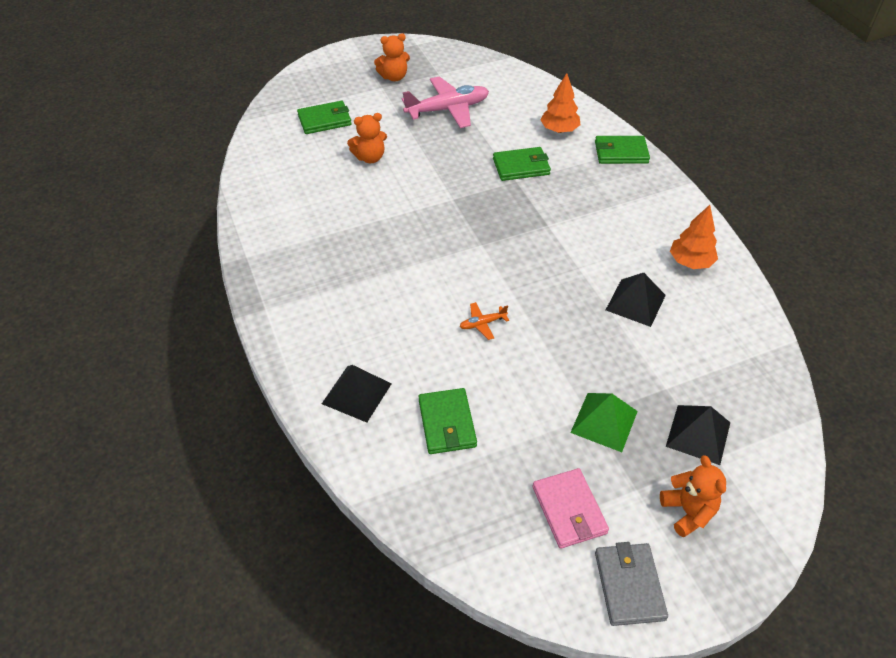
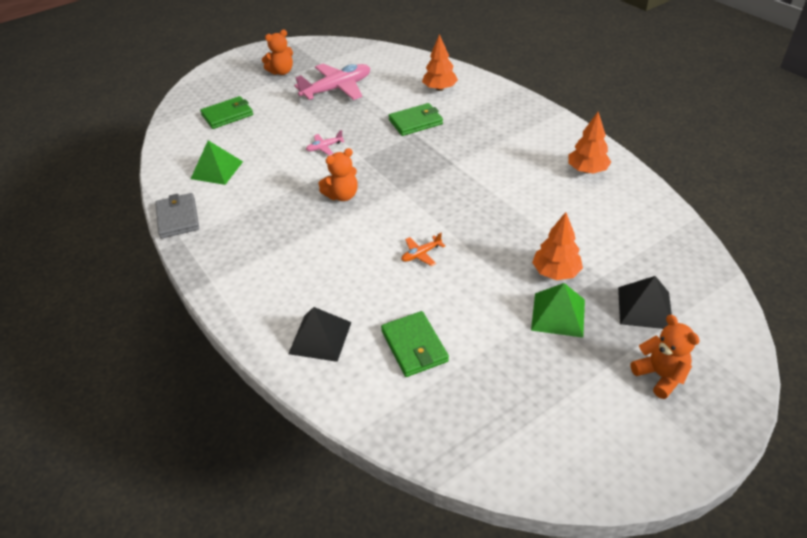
camera: 10 degrees left, 5 degrees down
(299, 184) = (217, 170): none -> green pyramid
(370, 157) = (277, 138): orange teddy bear -> orange teddy bear (342, 195)
(416, 179) = (324, 147): none -> pink plane
(569, 510) = (552, 398): pink wallet -> none
(617, 374) = (555, 272): none -> orange tree
(621, 152) = (498, 97): green wallet -> none
(629, 585) = (631, 454): grey wallet -> grey wallet (178, 218)
(635, 302) = (551, 211): black pyramid -> none

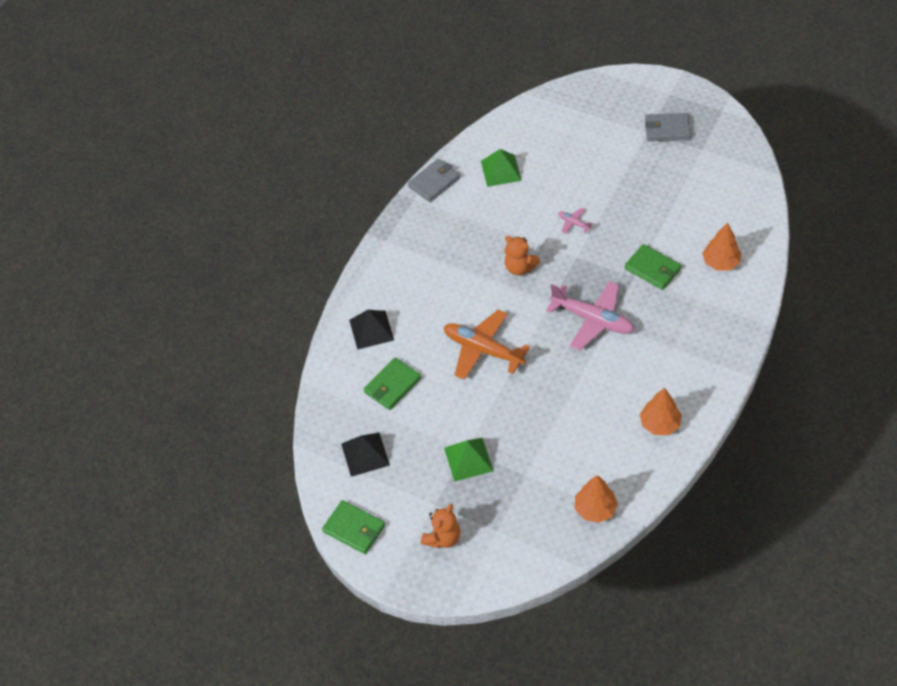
camera: 65 degrees right, 10 degrees up
(227, 115) = (575, 132): green wallet -> green wallet (354, 529)
(281, 72) = (667, 129): orange teddy bear -> grey wallet
(337, 89) = (667, 185): pink plane -> pink plane (593, 320)
(421, 254) = (483, 350): orange plane -> orange plane, size x2.26
(555, 272) = (512, 443): orange tree -> orange tree (595, 509)
(644, 307) = (506, 512): black pyramid -> black pyramid (365, 454)

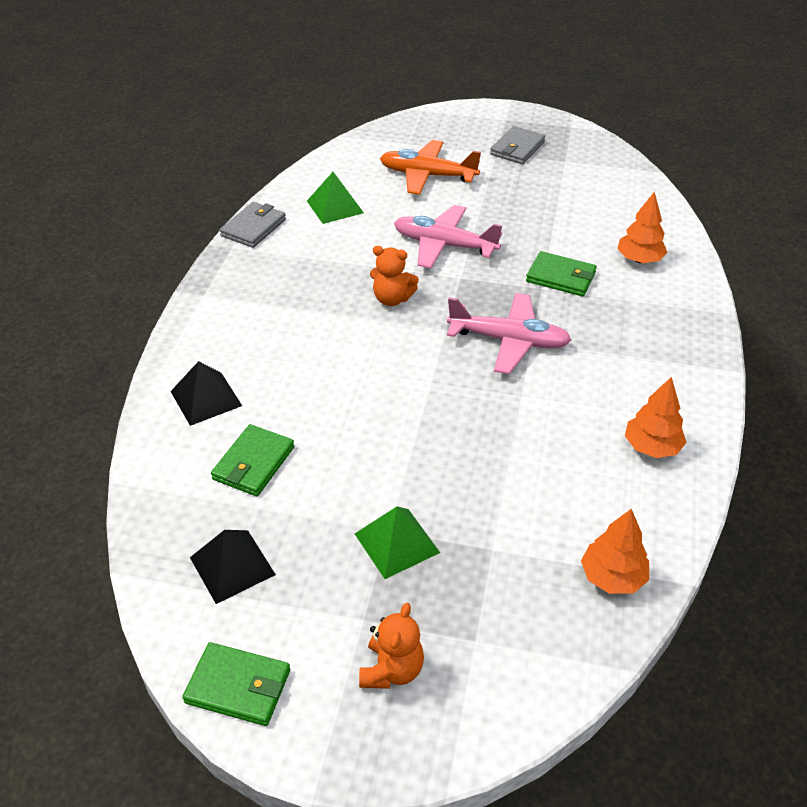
camera: 20 degrees left, 10 degrees down
(483, 350) = (373, 397): orange plane -> orange plane (427, 175)
(573, 223) = (444, 245): pink plane -> pink plane, size x2.26
(667, 129) = (517, 148): grey wallet -> grey wallet turned 45 degrees counterclockwise

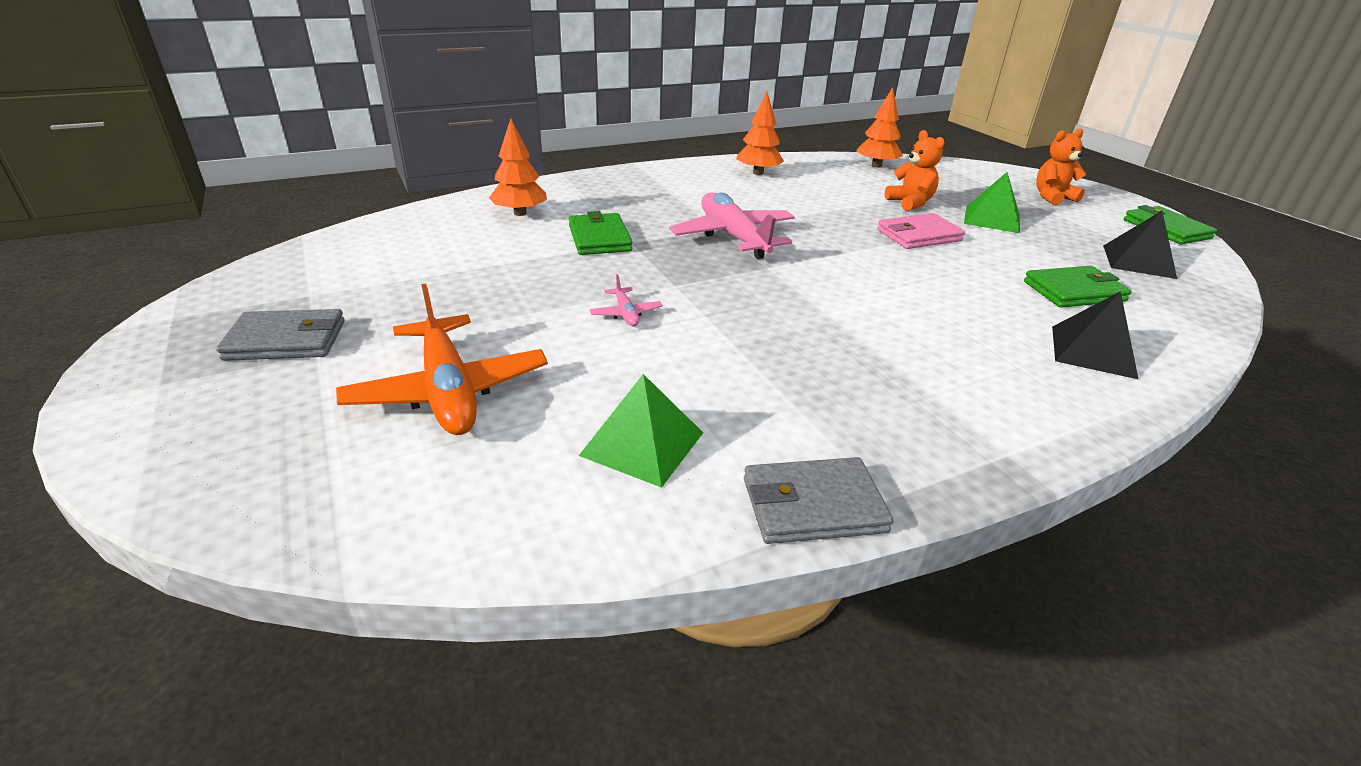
camera: 130 degrees left, 10 degrees down
(392, 299) = (772, 309): orange teddy bear -> orange teddy bear (910, 203)
(415, 452) = (918, 235): none -> pink wallet
(444, 245) = (626, 314): pink plane -> pink plane, size x0.44

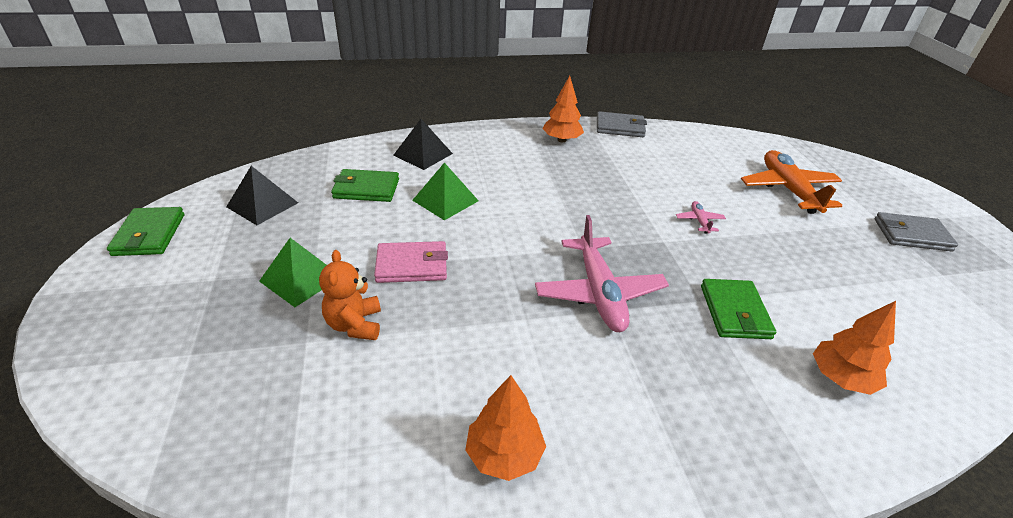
camera: 165 degrees left, 5 degrees up
(642, 443) = (685, 154): green pyramid -> green pyramid (445, 200)
(876, 165) = (282, 452): orange tree -> orange tree (561, 140)
(1052, 197) = (159, 308): orange teddy bear -> none

